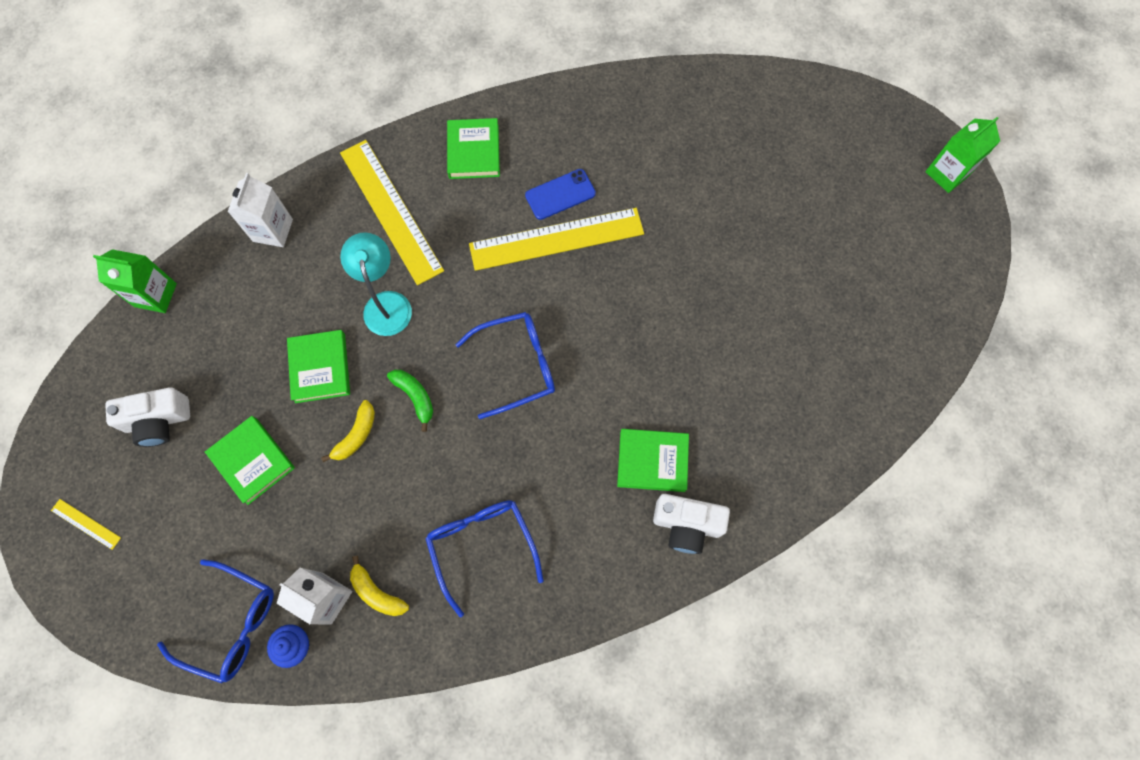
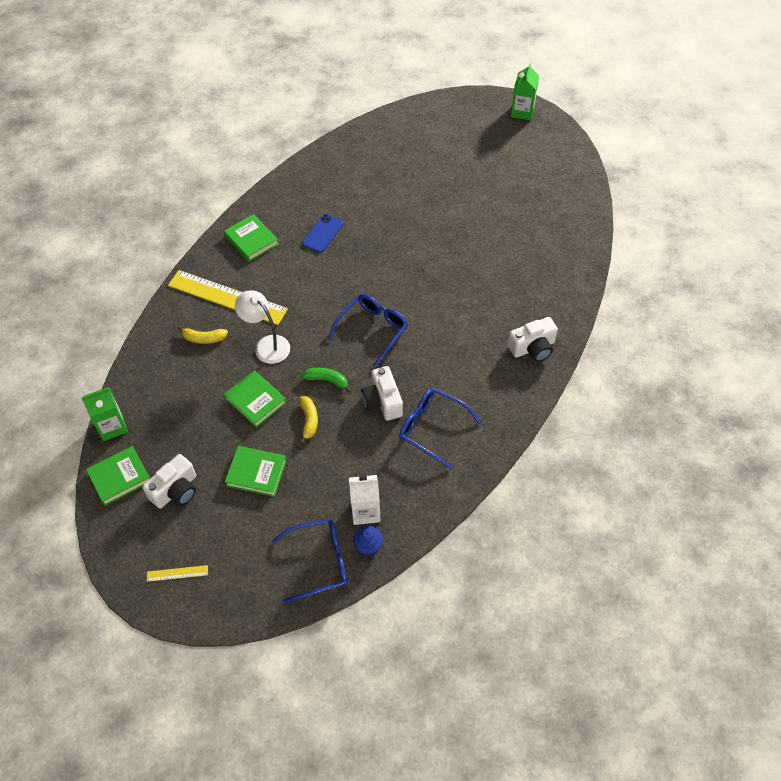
camera: 35 degrees left, 15 degrees down
(273, 230) = (160, 349): white carton -> none
(377, 592) = (392, 489): yellow banana -> yellow banana (204, 338)
(386, 303) = (267, 345): turquoise lamp -> white lamp
(454, 469) = (382, 401): none -> white camera
(556, 239) = (340, 256): yellow ruler -> none
(652, 461) = (488, 330): green book -> green book (120, 477)

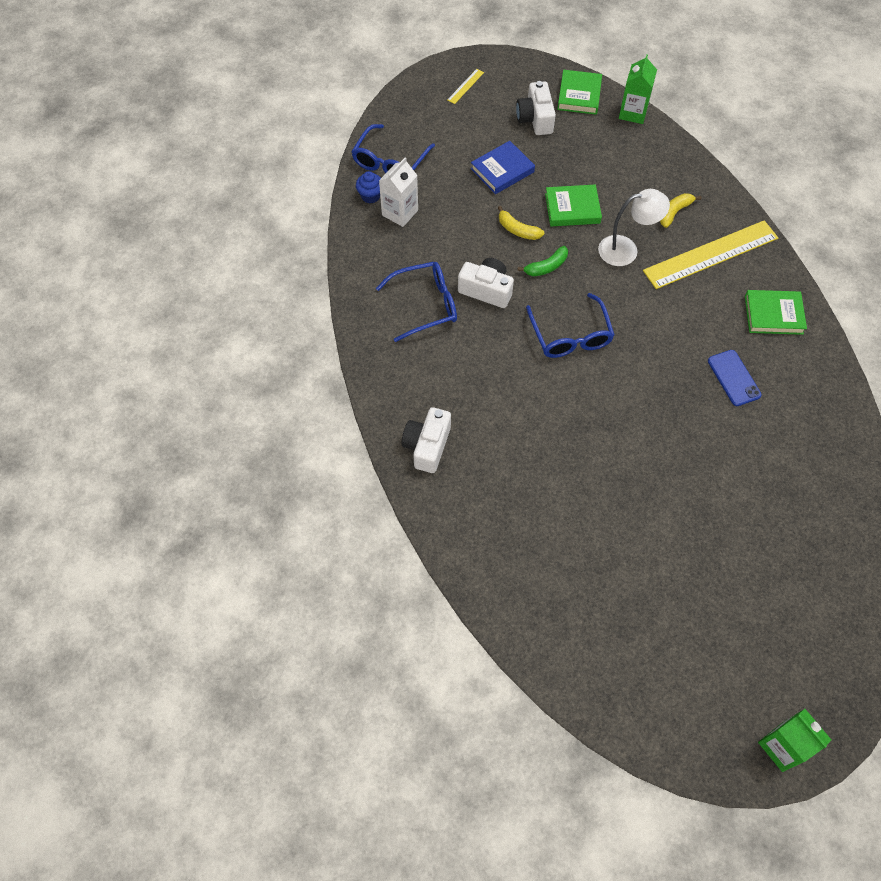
camera: 130 degrees right, 5 degrees up
(256, 473) = (502, 170): green book -> blue book

